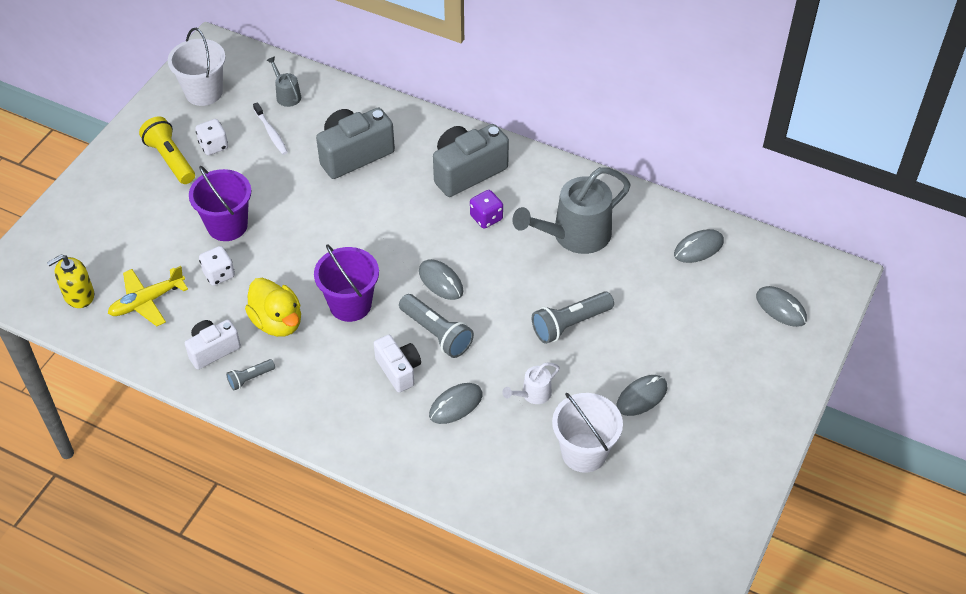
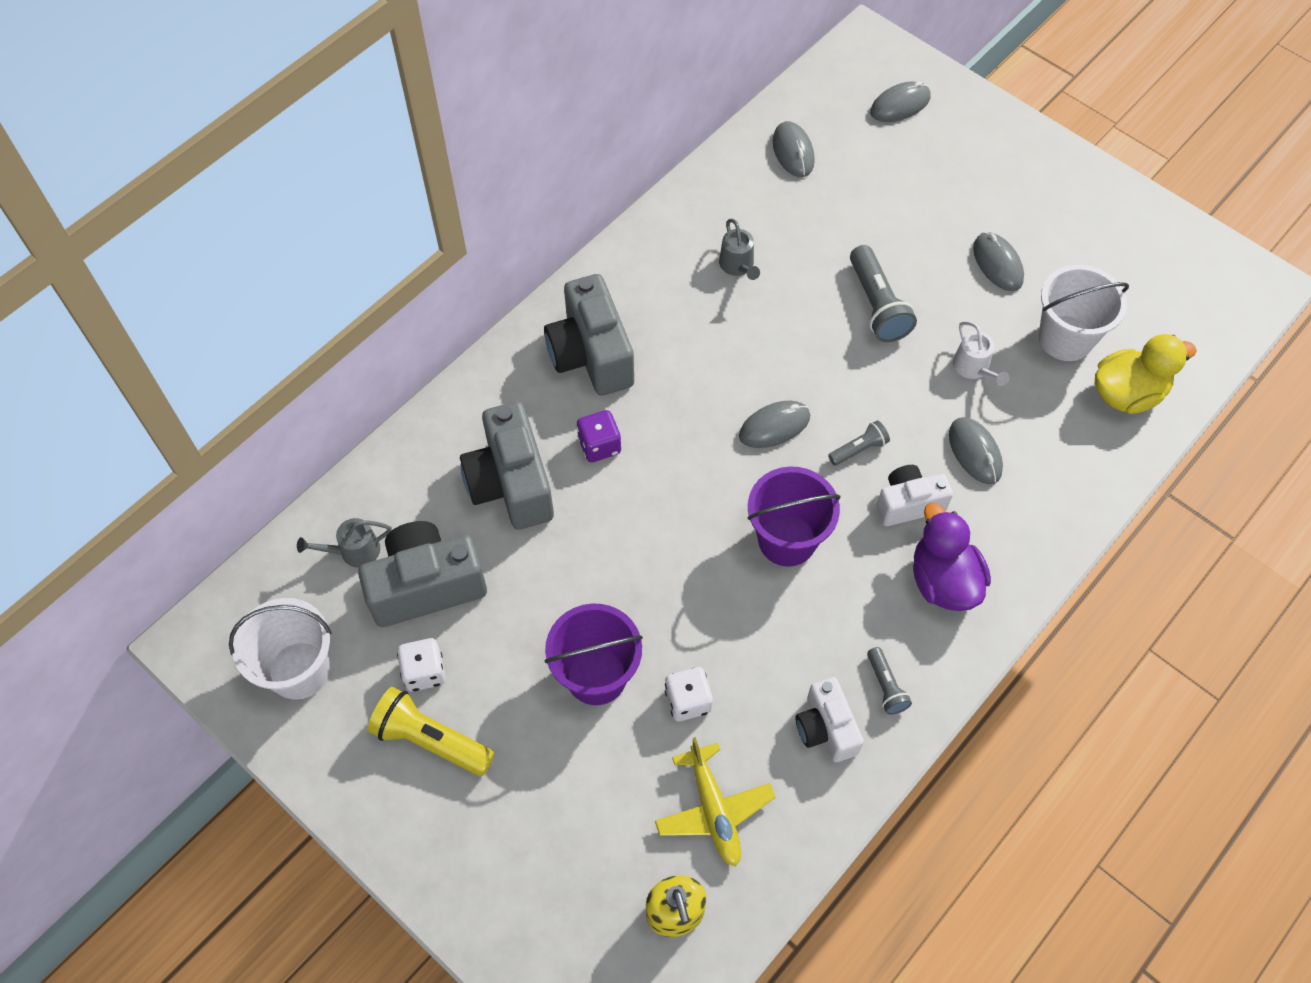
camera: 75 degrees left, 10 degrees up
(170, 159) = (430, 740): yellow flashlight -> yellow flashlight turned 45 degrees clockwise
(271, 132) = (426, 586): white toothbrush -> grey camera
(277, 322) = (795, 636): yellow duck -> yellow duck (1127, 393)
(340, 400) = (943, 580): none -> purple duck
(436, 333) = (859, 449): grey flashlight -> grey flashlight, size x0.55
(486, 218) = (680, 352): purple dice -> purple dice (599, 445)
(574, 235) = (738, 266): grey watering can -> grey watering can, size x0.47

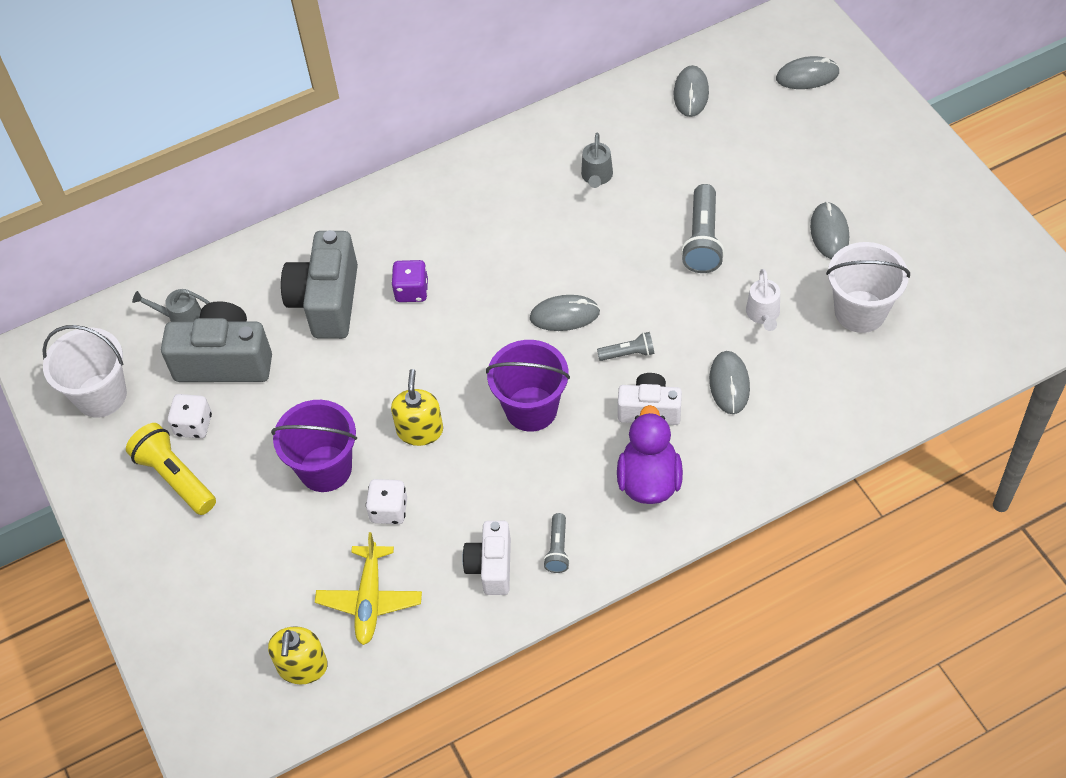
camera: 25 degrees right, 5 degrees down
(591, 355) = (438, 217): grey camera -> none
(680, 600) = (420, 430): none -> yellow soap dispenser
(1127, 393) = (894, 373): yellow duck -> none

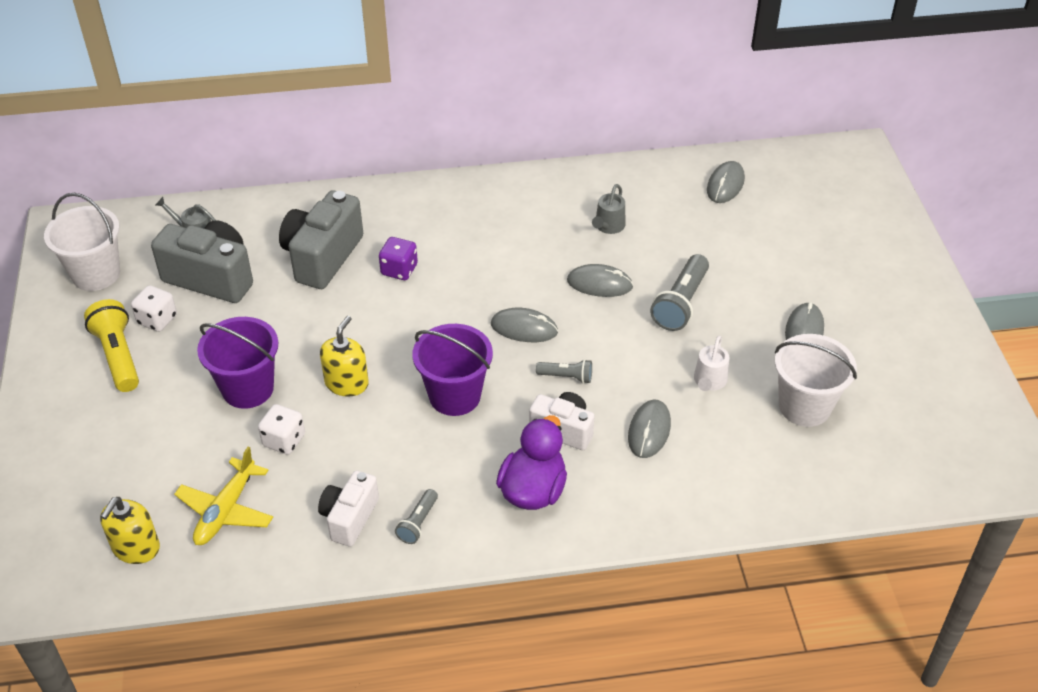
camera: 15 degrees right, 10 degrees down
(807, 76) = (840, 199): grey mouse -> grey mouse (599, 284)

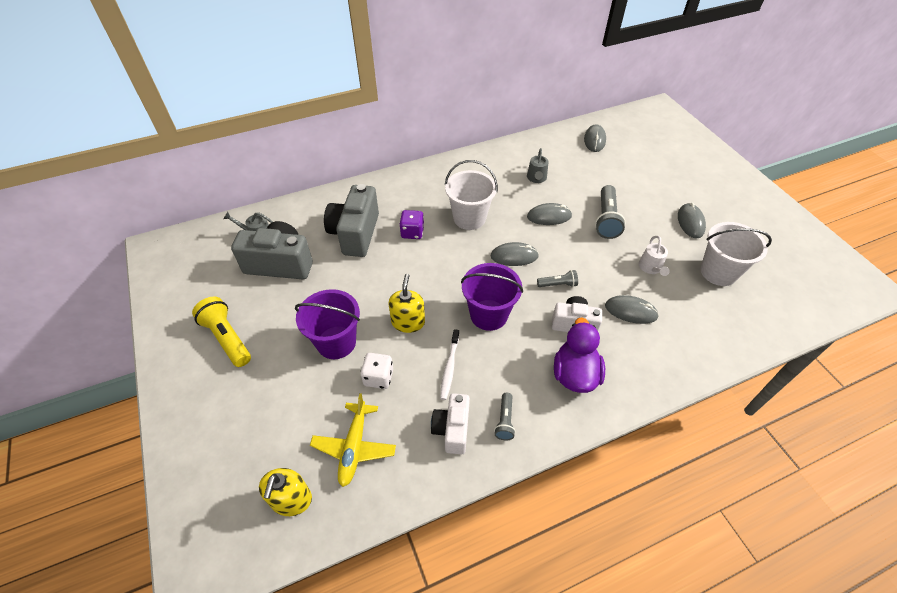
camera: 15 degrees left, 5 degrees up
(96, 274) = (191, 278): white bucket -> white bucket (469, 218)
(157, 320) = (249, 303): white dice -> none
(376, 448) = (449, 367): none -> white toothbrush
(649, 431) = (630, 311): grey mouse -> grey mouse turned 75 degrees counterclockwise

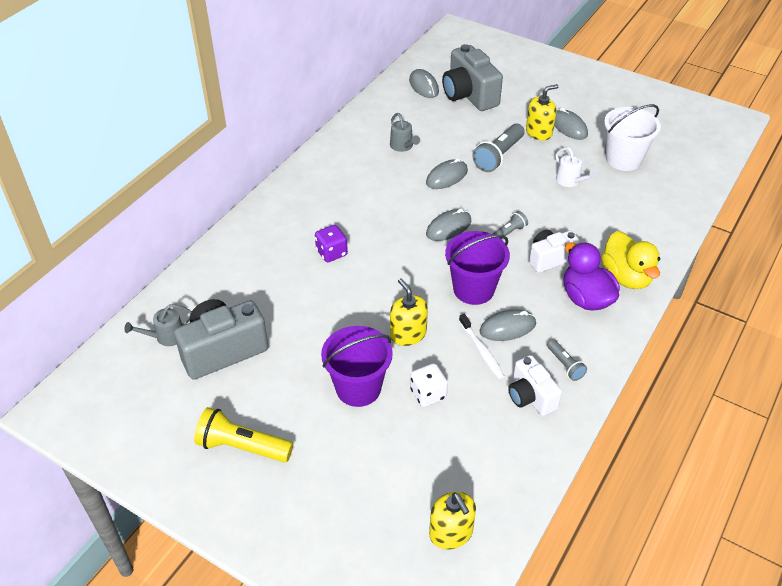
camera: 35 degrees left, 5 degrees down
(354, 447) = (463, 460): yellow plane -> none
(355, 233) = (274, 282): grey camera -> grey camera (469, 95)
(469, 218) = (374, 213): white bucket -> none
(606, 219) = (498, 156): grey flashlight -> grey flashlight turned 60 degrees clockwise
(628, 375) = (626, 277): none -> yellow duck
(630, 311) = (585, 225): grey mouse -> grey mouse (507, 327)
(659, 215) = (539, 132): none -> yellow soap dispenser

